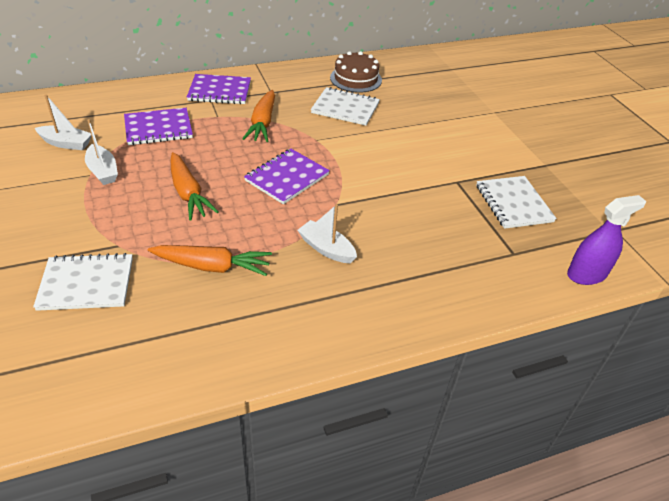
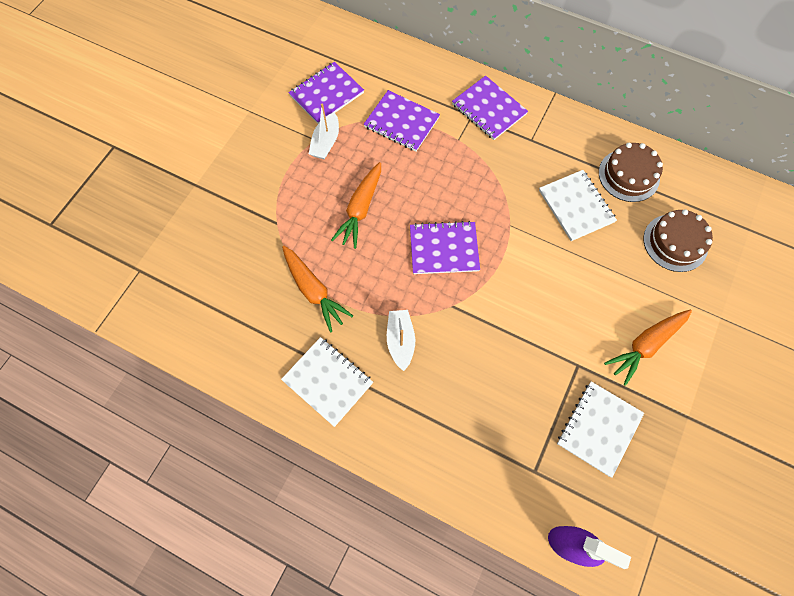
camera: 50 degrees right, 25 degrees up
(66, 143) = (326, 94): white boat -> purple notebook
(86, 284) = (233, 242): white notebook -> white notebook (328, 381)
(262, 123) = (485, 174): orange carrot -> orange carrot (645, 345)
(424, 94) = (675, 242): none -> brown cake

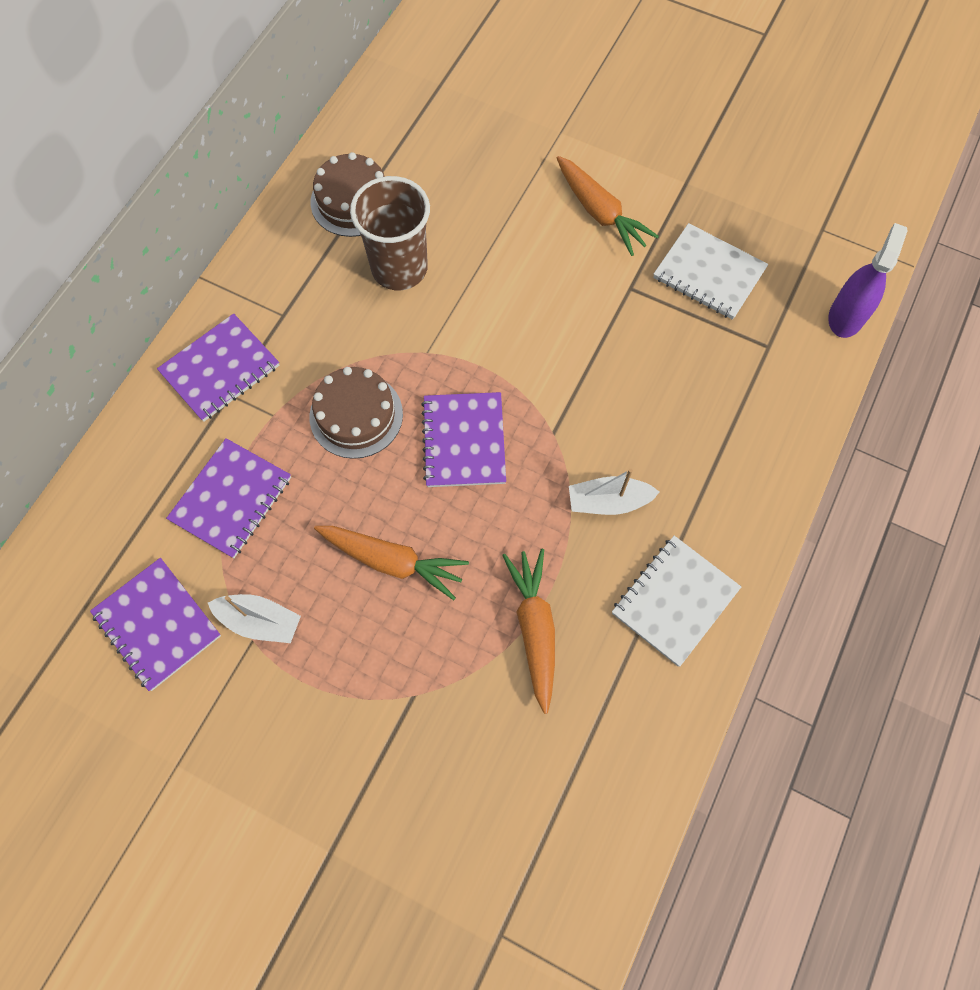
camera: 90 degrees left, 0 degrees up
(314, 291) = (534, 628): orange carrot -> orange carrot turned 60 degrees counterclockwise
(576, 206) = (399, 268): white notebook -> brown cup
(675, 242) = (458, 163): brown cake -> brown cake (356, 415)

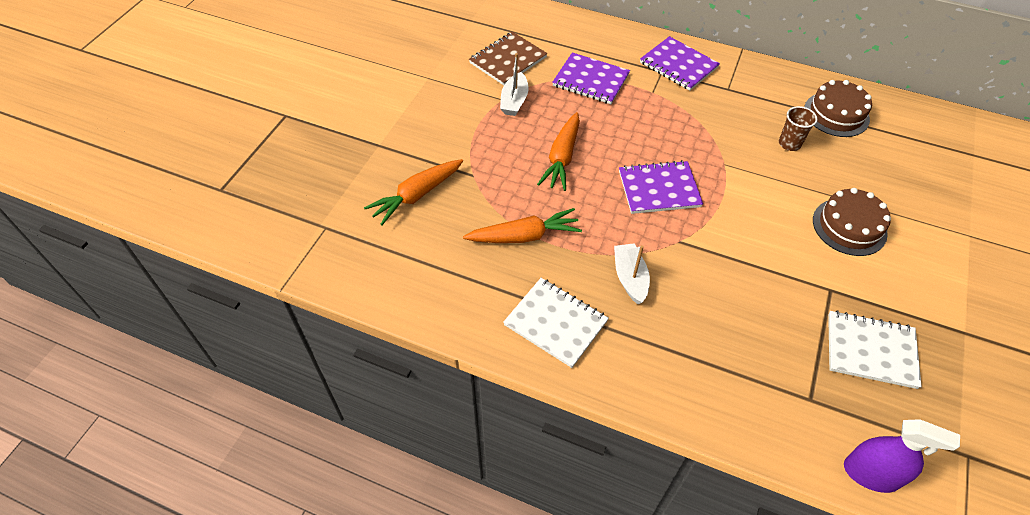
camera: 85 degrees right, 15 degrees down
(157, 624) = (508, 60): purple notebook -> brown notebook
(356, 415) = (663, 131): brown cake -> brown cake (849, 226)
(399, 268) = (789, 144): brown cup -> brown cup, size x0.53
(600, 213) = (898, 266): orange carrot -> orange carrot (416, 196)
(709, 273) = (871, 350): white notebook -> white notebook turned 75 degrees clockwise

